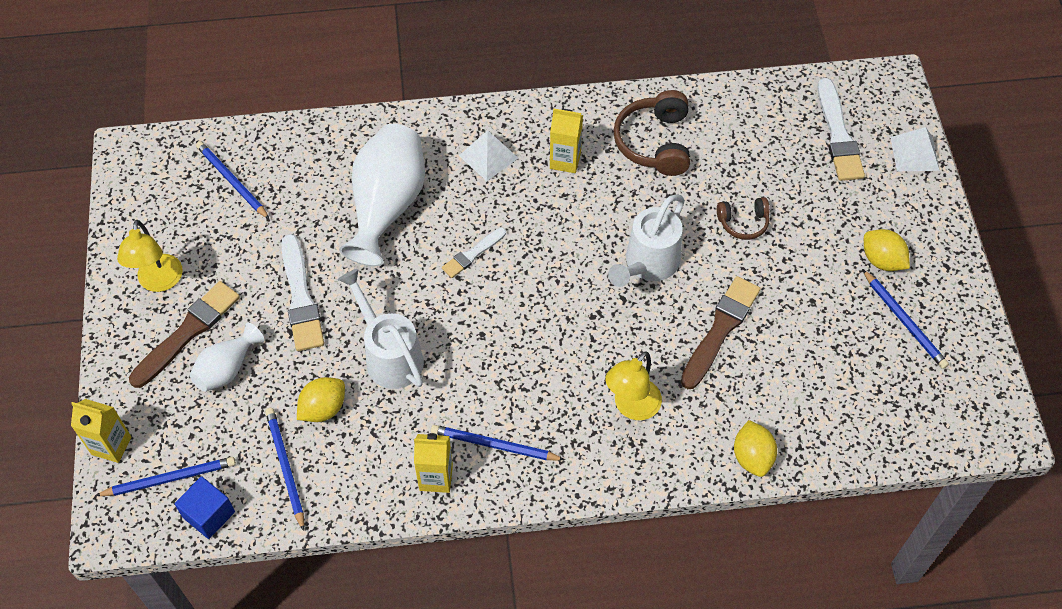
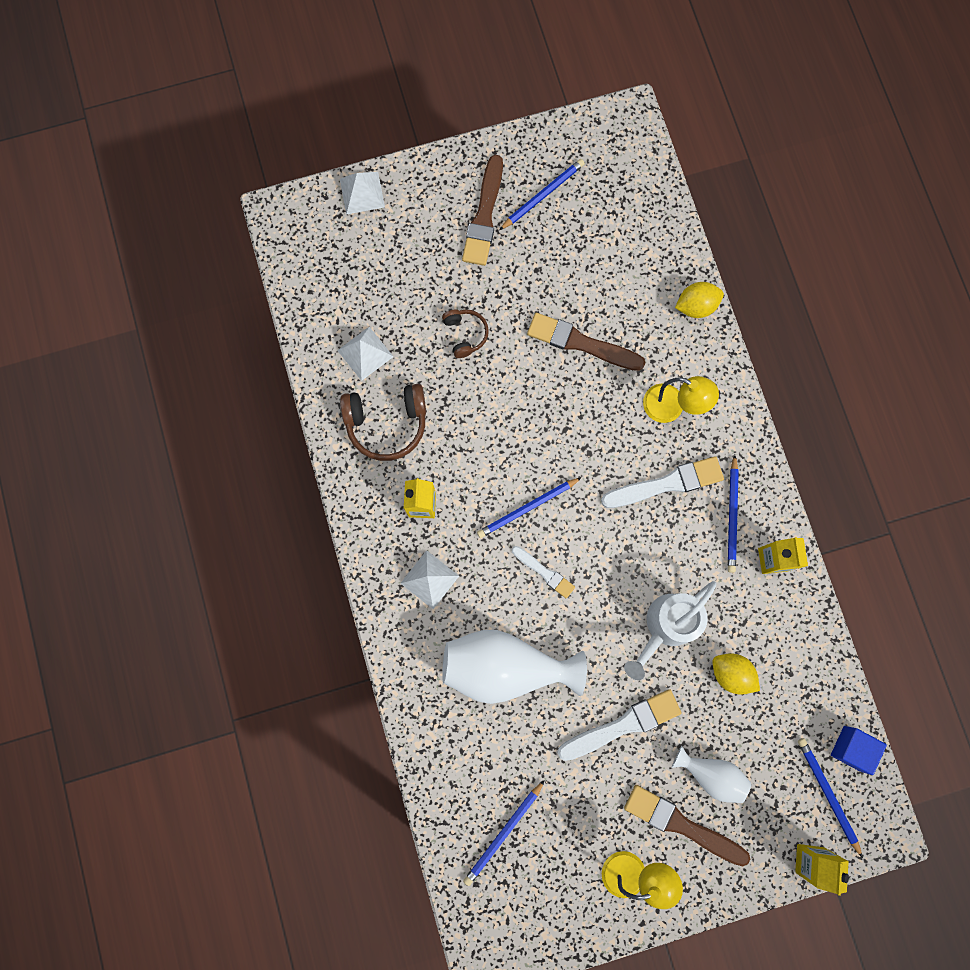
camera: 100 degrees left, 20 degrees up
(285, 467) = (793, 692): blue pencil -> blue pencil (527, 508)
(647, 264) = (526, 412): white watering can -> none
(732, 134) = (365, 353): none -> white pyramid
(838, 135) = (351, 259): white brush -> white brush (666, 483)
(882, 260) = (484, 215): yellow lemon -> brown brush

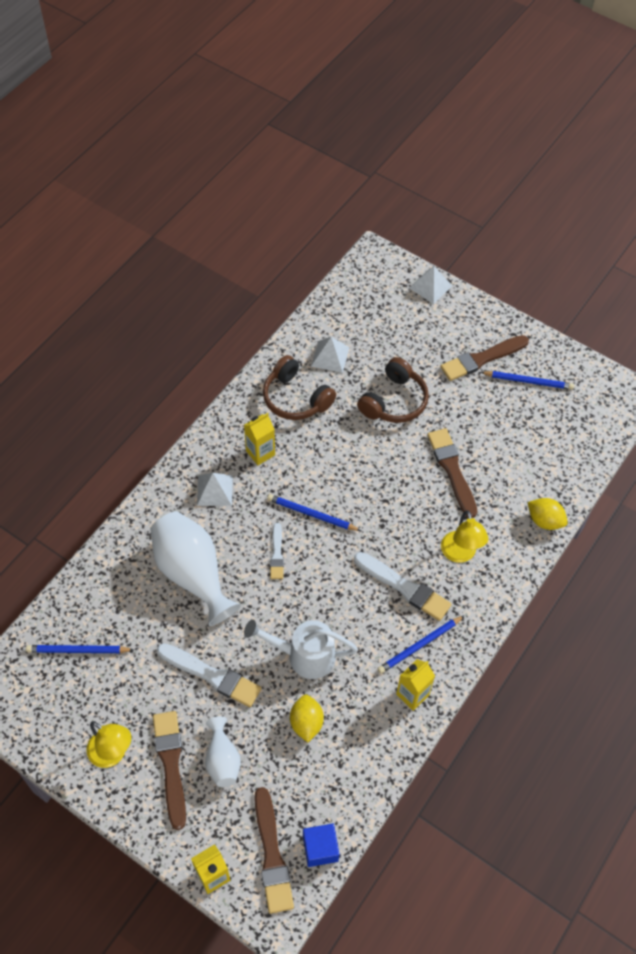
camera: 50 degrees right, 20 degrees down
(465, 334) = (394, 401): brown headphones -> brown headphones, size x1.74
(827, 794) = (272, 855): blue pencil -> brown brush

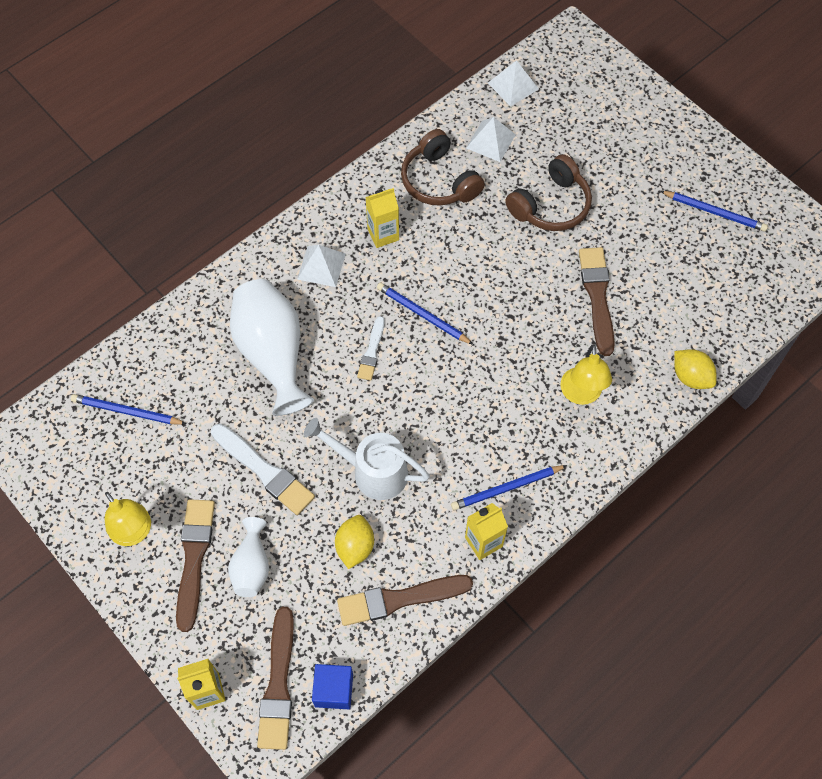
camera: 15 degrees right, 5 degrees up
(404, 587) = (506, 419): white brush -> none
(430, 286) = (628, 82): white pyramid -> white pyramid (513, 85)
(482, 359) = (666, 176): brown brush -> brown brush (399, 599)

